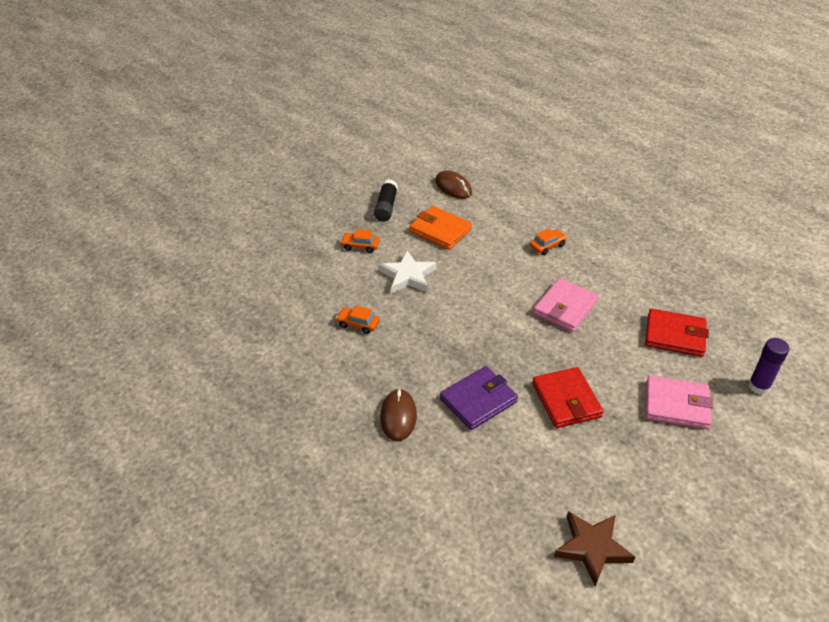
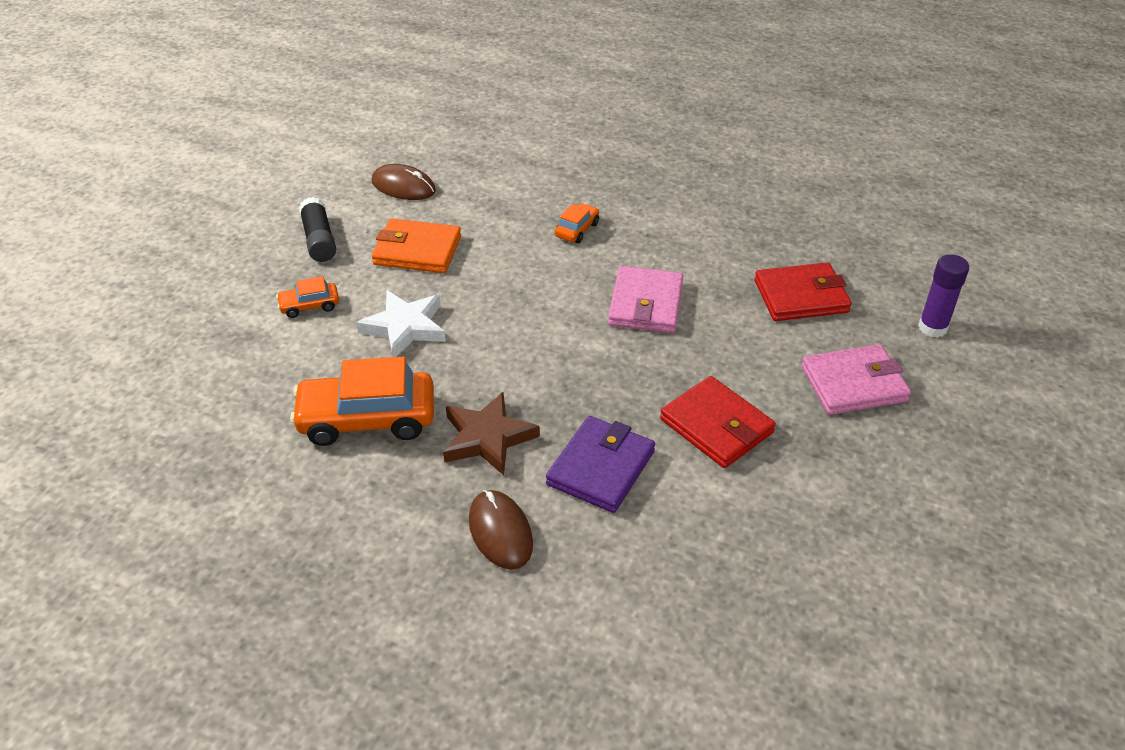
camera: 25 degrees left, 0 degrees up
(358, 324) = (367, 419): orange car -> orange car, size x2.07
(592, 548) = (861, 611): brown star -> brown star (487, 438)

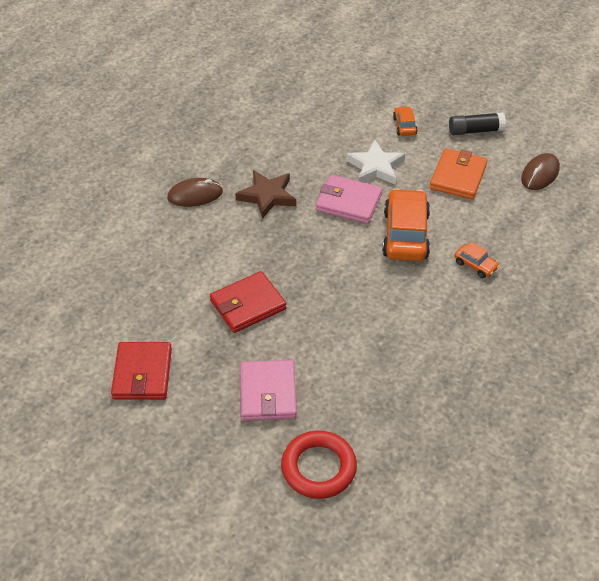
camera: 100 degrees right, 5 degrees up
(367, 419) = (296, 148): orange car -> orange car (405, 234)
(601, 468) = (229, 243): purple wallet -> none
(646, 304) = (379, 291): pink wallet -> pink wallet (348, 202)
(801, 296) = (372, 388): red wallet -> red wallet (142, 373)
(932, 328) = (318, 468): purple glue stick -> red ring

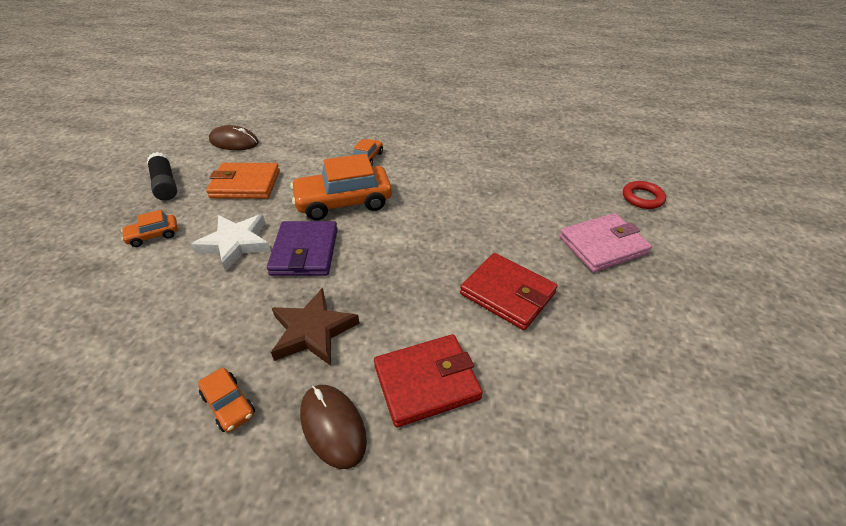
camera: 110 degrees left, 5 degrees down
(142, 373) = (676, 359): red wallet -> red wallet (426, 382)
(232, 157) = (229, 404): none -> orange car
(318, 468) = (642, 198): red ring -> red ring, size x0.62
(348, 202) = (305, 252): pink wallet -> purple wallet

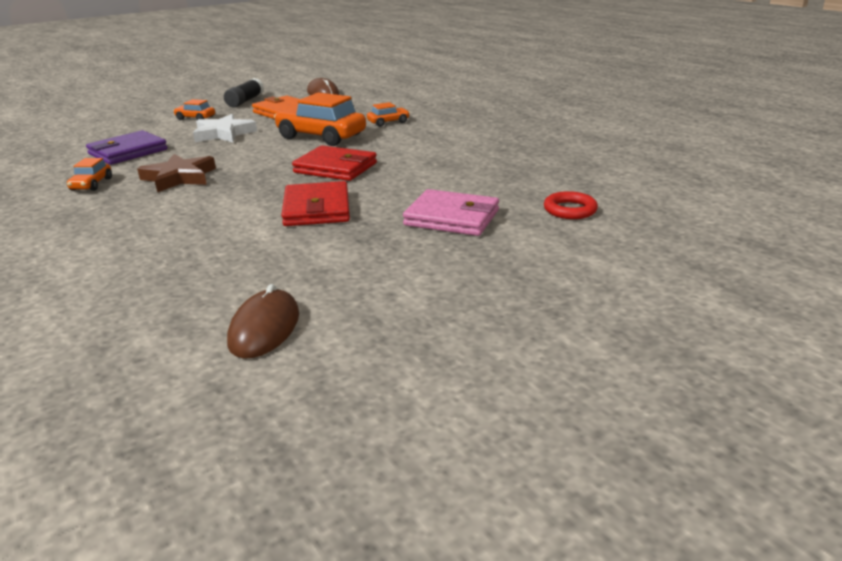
camera: 45 degrees right, 15 degrees down
(305, 252) = (248, 148): purple wallet -> purple wallet (128, 152)
(333, 426) = (109, 211): brown mouse -> brown mouse (264, 328)
(426, 382) = (182, 218): red wallet -> red wallet (335, 168)

